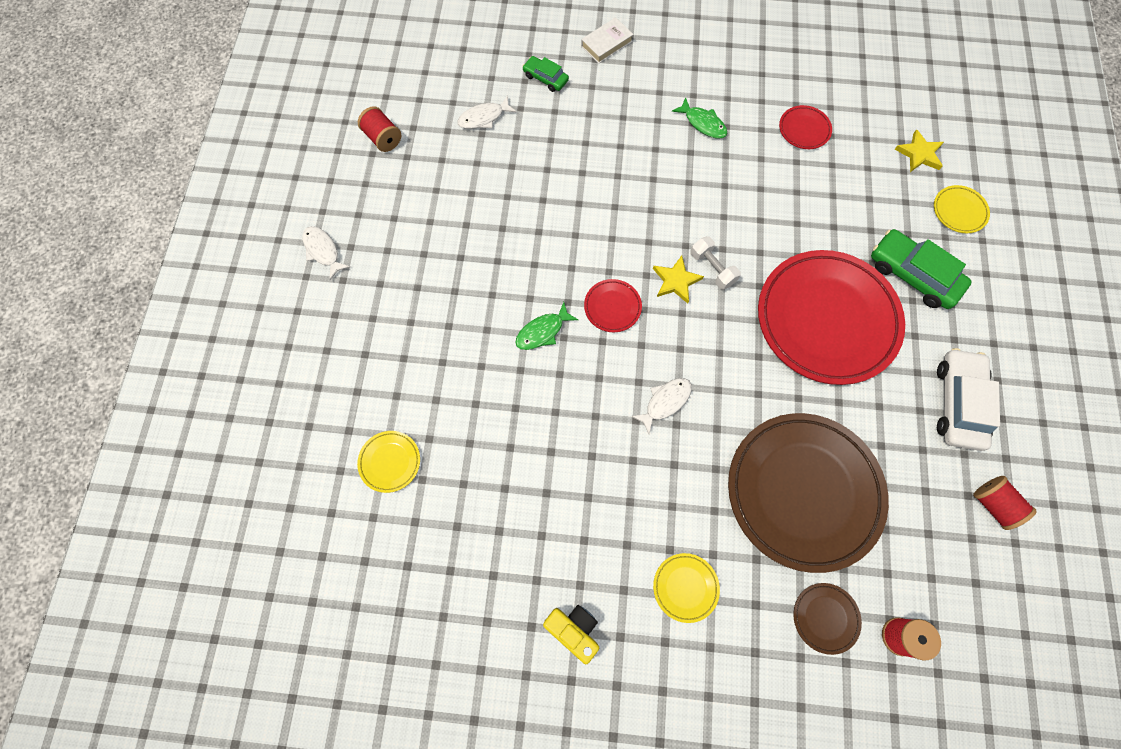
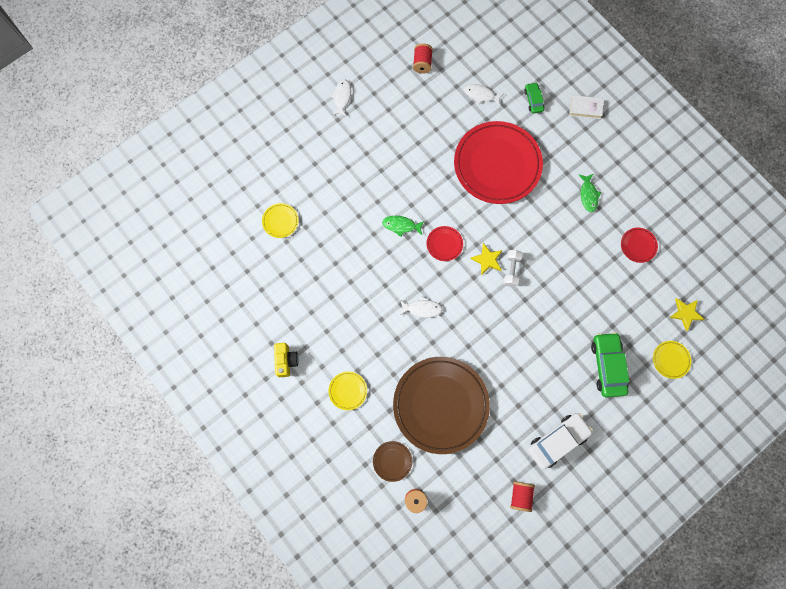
camera: 45 degrees right, 5 degrees up
(826, 319) = (539, 345): red plate -> red plate (497, 165)

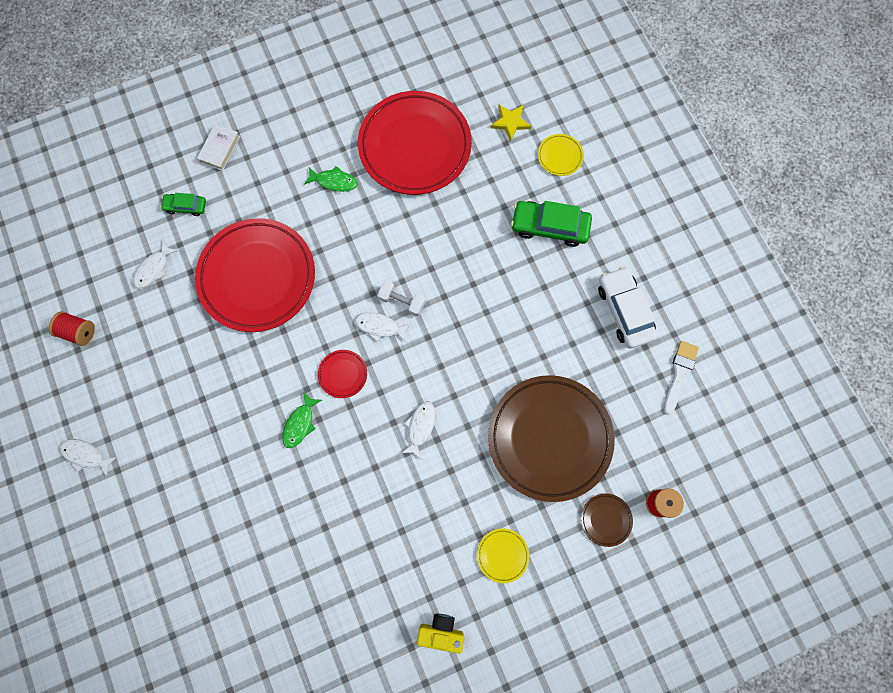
camera: 75 degrees left, 0 degrees up
(280, 221) = (240, 591): yellow plate -> none
(487, 260) = (380, 326): yellow star -> white fish
(520, 495) = (679, 373): red spool -> white brush
(638, 245) = (415, 146): red plate -> red plate, size x2.47

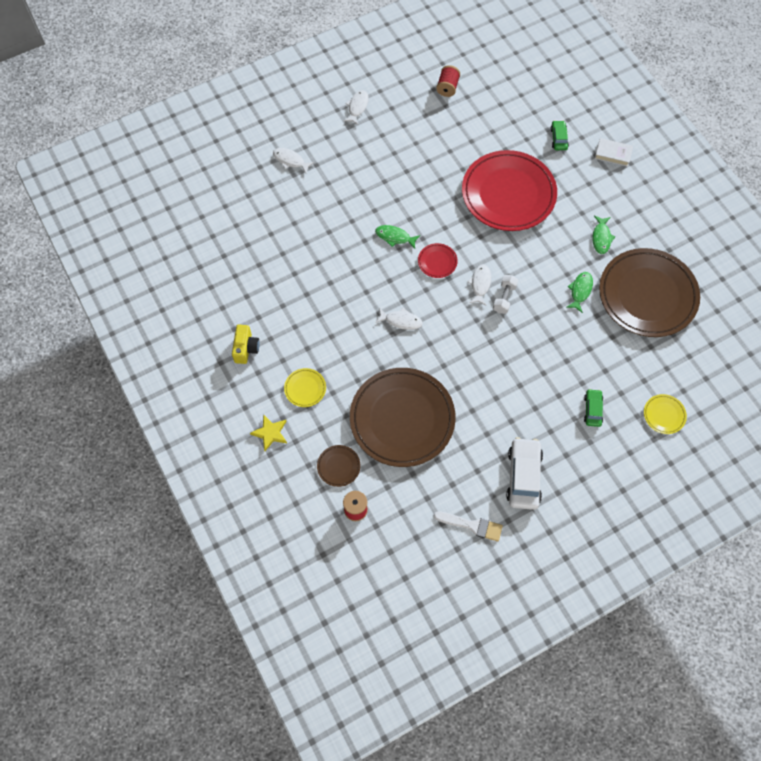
camera: 85 degrees right, 10 degrees down
(154, 268) = (504, 125): white fish -> white fish (290, 160)
(401, 216) = (580, 291): none -> green fish
(415, 146) = (647, 295): red plate -> brown plate
(510, 122) = (688, 371): yellow star -> yellow star (270, 433)
(550, 227) = (592, 410): green car -> green car, size x0.55
(624, 310) = (523, 476): white car -> white car turned 60 degrees counterclockwise

